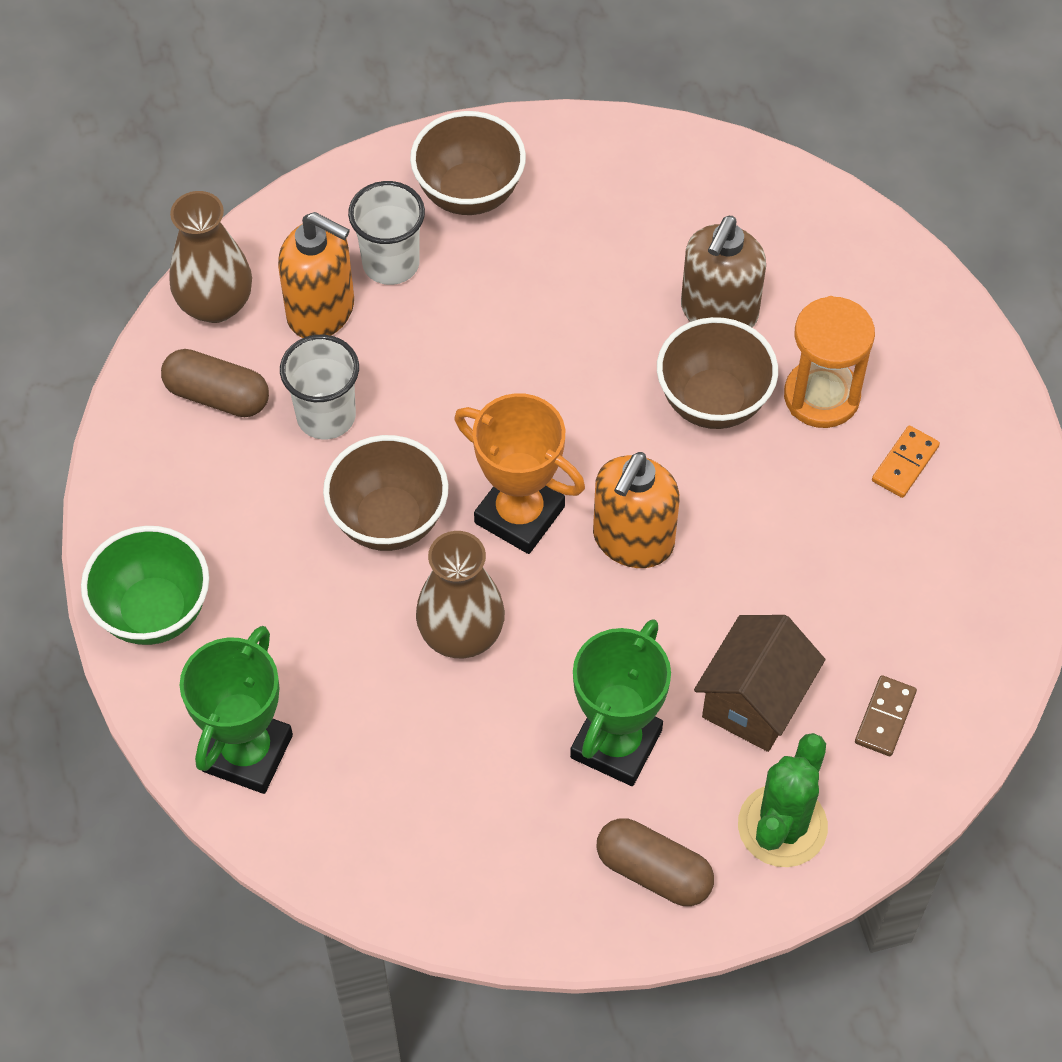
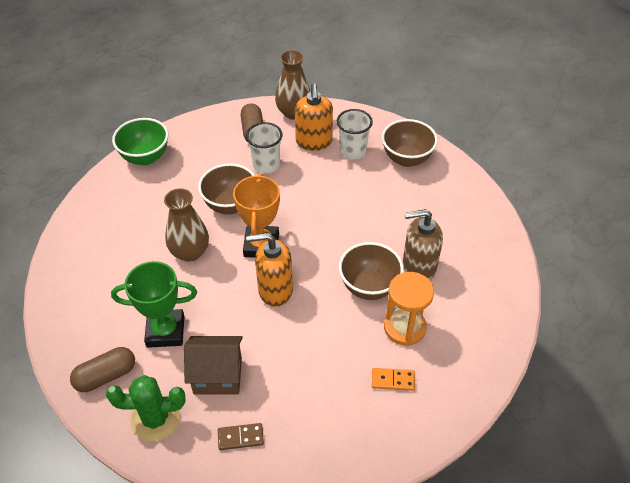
camera: 60 degrees right, 10 degrees down
(247, 753) = (97, 211): green trophy -> none
(654, 871) = (106, 376): brown capsule -> brown capsule turned 60 degrees clockwise

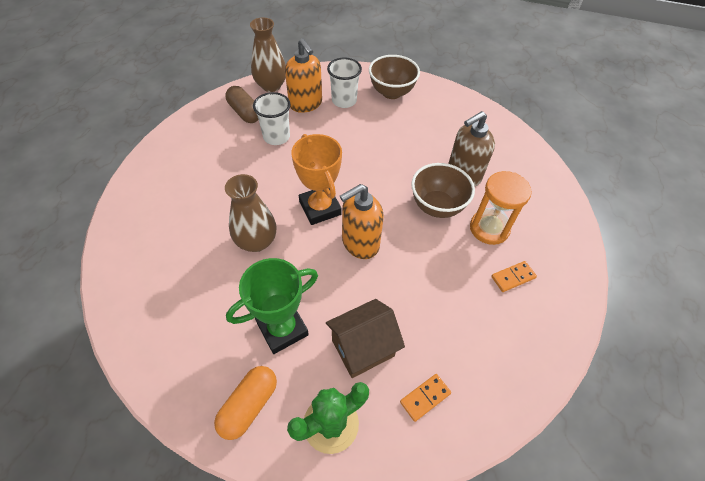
camera: 30 degrees left, 5 degrees up
(106, 376) = (249, 405): brown capsule -> orange capsule
(145, 157) = (152, 170): green bowl -> none
(230, 205) = (267, 183): brown bowl -> none
(240, 437) = (425, 398): brown domino -> orange domino

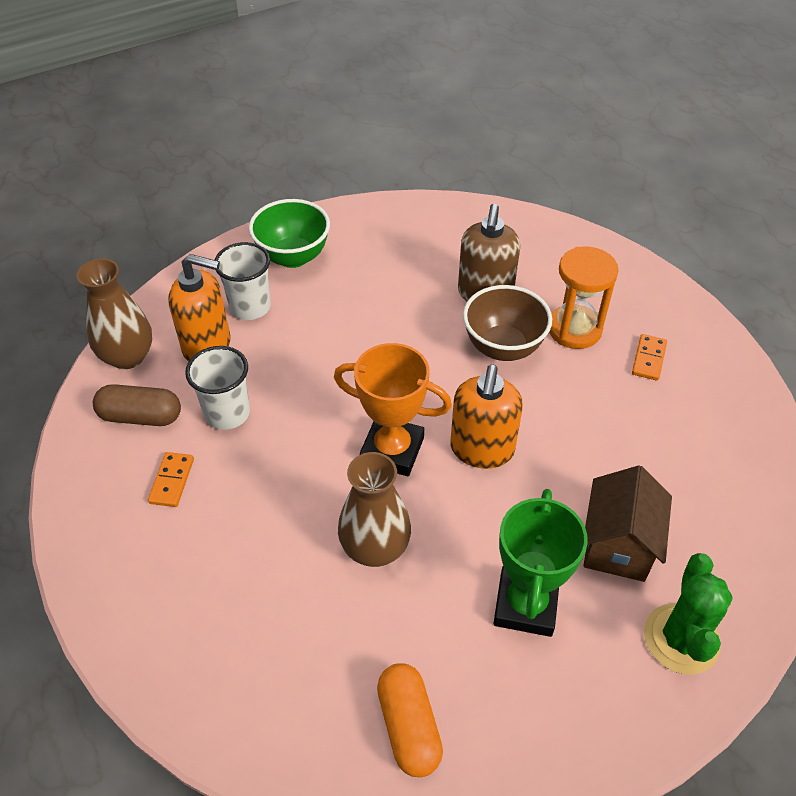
camera: 45 degrees left, 5 degrees down
(249, 405) = (596, 705): orange capsule -> orange capsule (409, 726)
(391, 92) = (293, 257): brown bowl -> green bowl
(425, 398) = (718, 534): orange domino -> orange domino (172, 481)

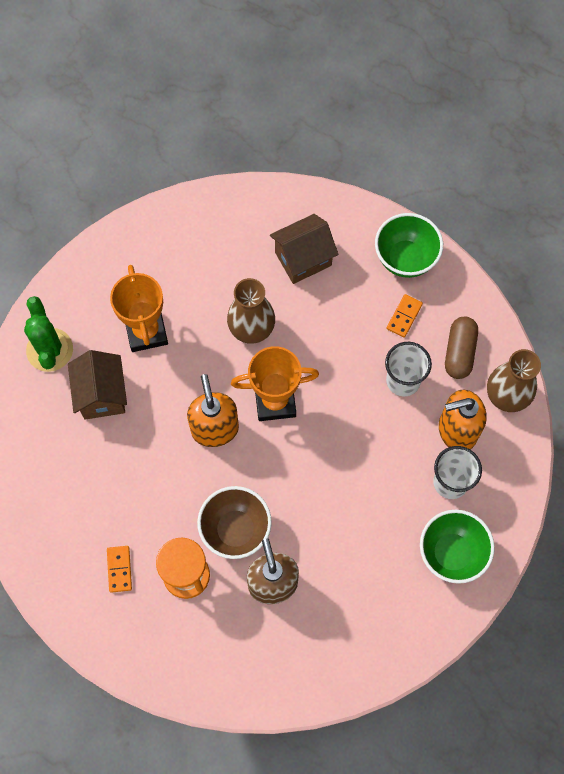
camera: 155 degrees right, 20 degrees up
(113, 552) = (405, 259): none -> green bowl
(141, 416) = (459, 352): brown capsule -> brown capsule turned 60 degrees counterclockwise
(172, 481) = (404, 316): orange domino -> orange domino turned 45 degrees clockwise
(249, 613) = (303, 259): none -> brown house
(409, 726) = (184, 240): orange capsule -> none
(526, 605) = (146, 332): green trophy -> orange trophy

